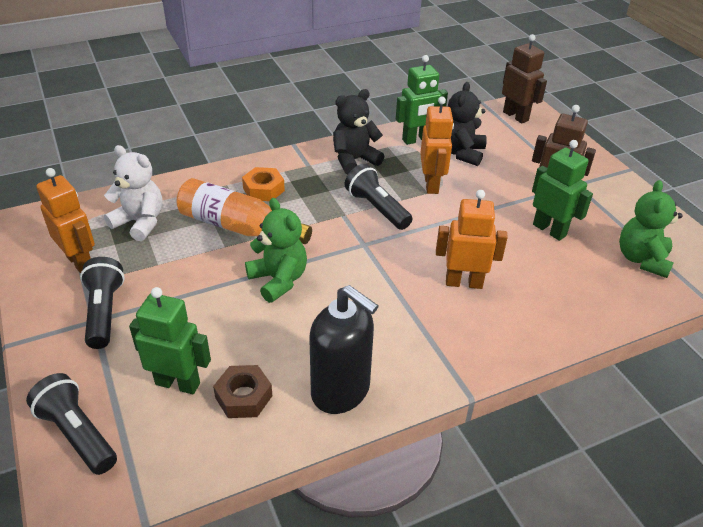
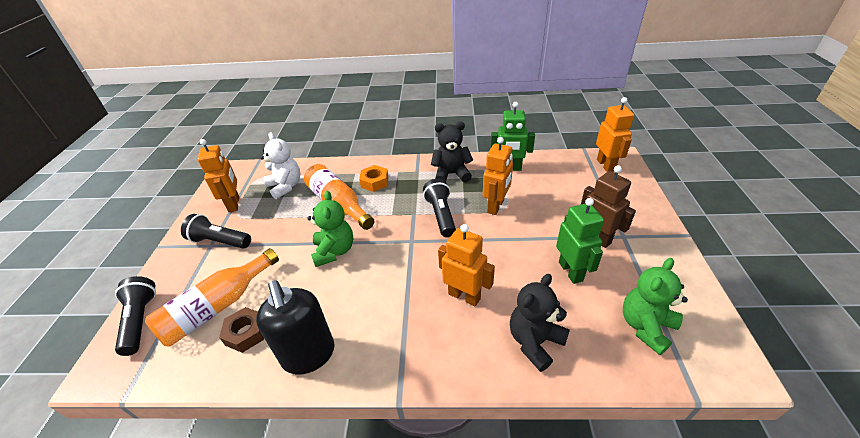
camera: 30 degrees right, 0 degrees up
(104, 312) = (220, 241): black flashlight -> black flashlight turned 90 degrees counterclockwise
(178, 383) = (218, 307): green robot -> orange bottle
(462, 153) = (538, 186): black teddy bear -> black teddy bear (535, 342)
(516, 116) = (606, 165): brown robot -> orange robot

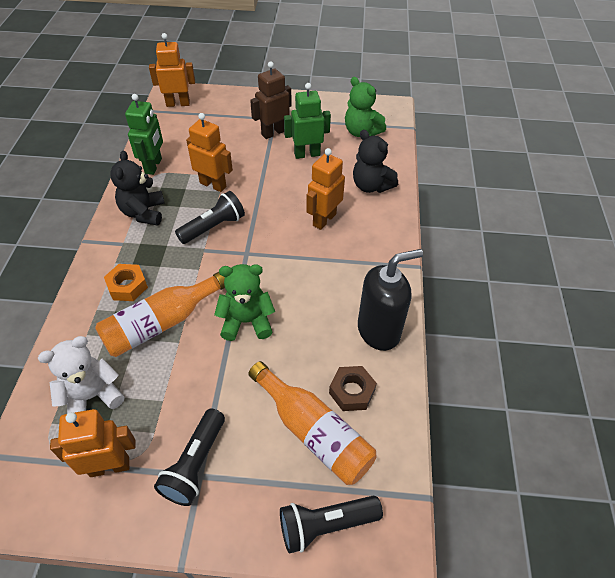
camera: 90 degrees left, 10 degrees up
(441, 215) = (213, 227): black flashlight -> black flashlight turned 150 degrees clockwise

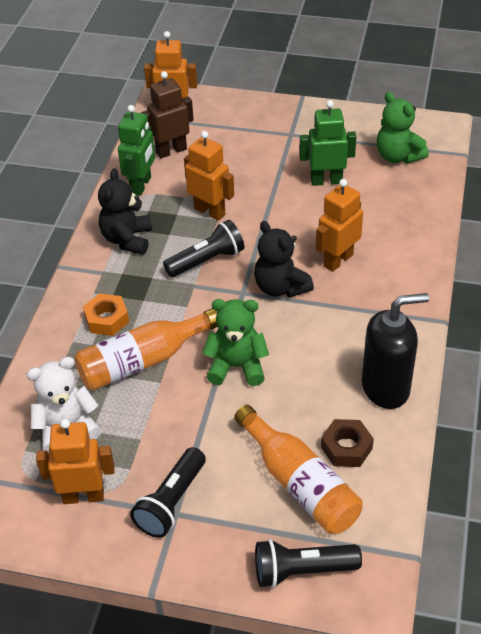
camera: 10 degrees right, 5 degrees down
(273, 132) = (287, 152): brown robot -> brown robot (171, 151)
(371, 186) = (400, 224): black teddy bear -> black teddy bear (280, 287)

